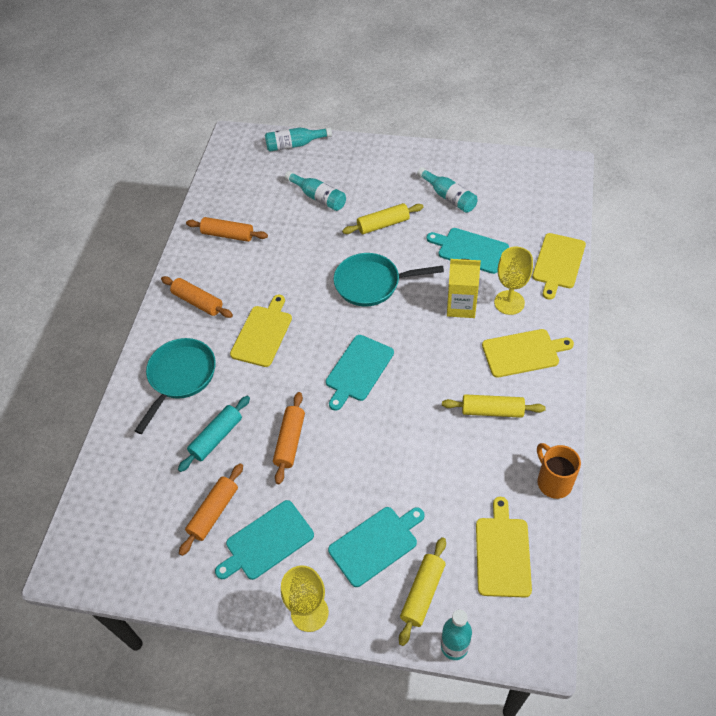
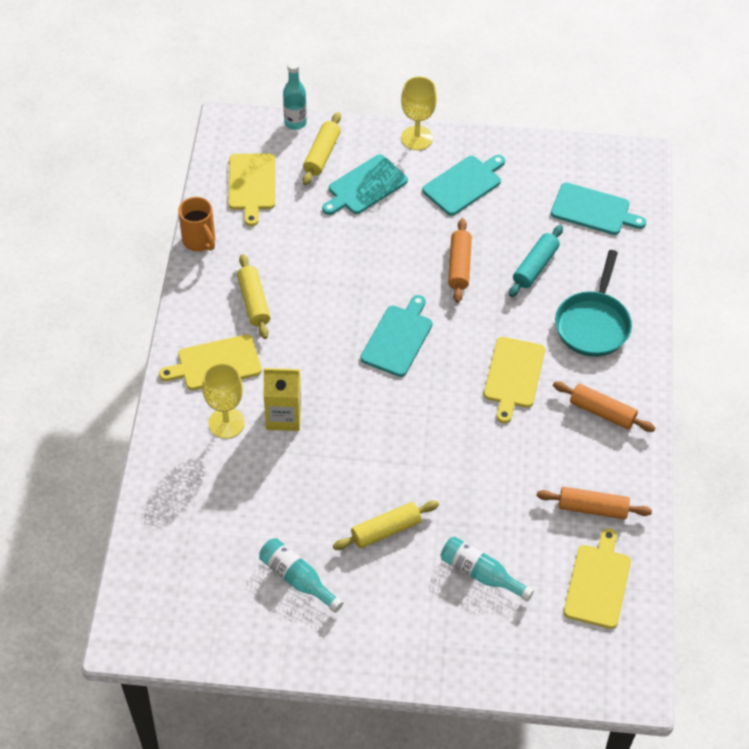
camera: 170 degrees right, 0 degrees up
(214, 512) = (519, 204): orange rolling pin -> none
(295, 145) = (534, 674): turquoise bottle -> none
(372, 283) = (393, 443): turquoise pan -> none
(470, 250) = (270, 494): turquoise cutting board -> turquoise cutting board (593, 210)
(492, 411) = (254, 302): yellow rolling pin -> yellow rolling pin turned 75 degrees clockwise
(558, 263) = (161, 478): yellow cutting board -> yellow cutting board (598, 583)

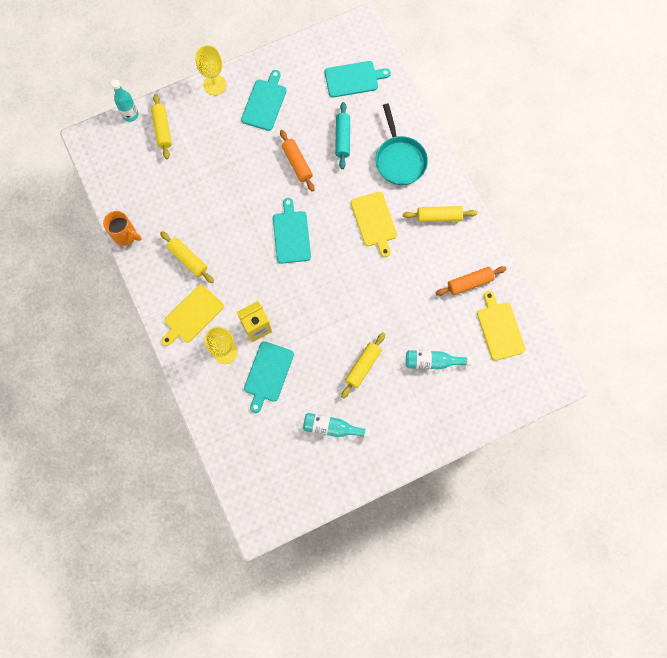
camera: 30 degrees left, 20 degrees up
(251, 185) = (132, 176): yellow cutting board -> none
(365, 186) = (204, 138): turquoise cutting board -> turquoise cutting board (268, 374)
(602, 412) = (439, 216): orange rolling pin -> yellow rolling pin

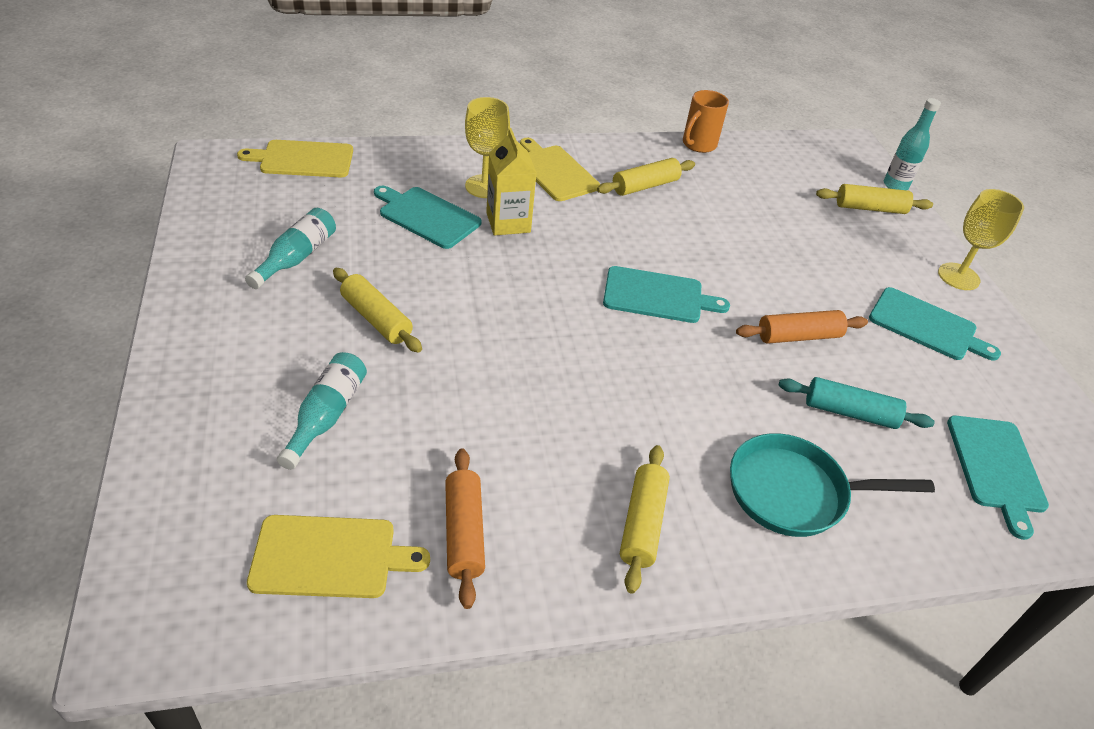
camera: 100 degrees right, 30 degrees down
(374, 221) = (657, 411): yellow cutting board -> yellow cutting board (303, 159)

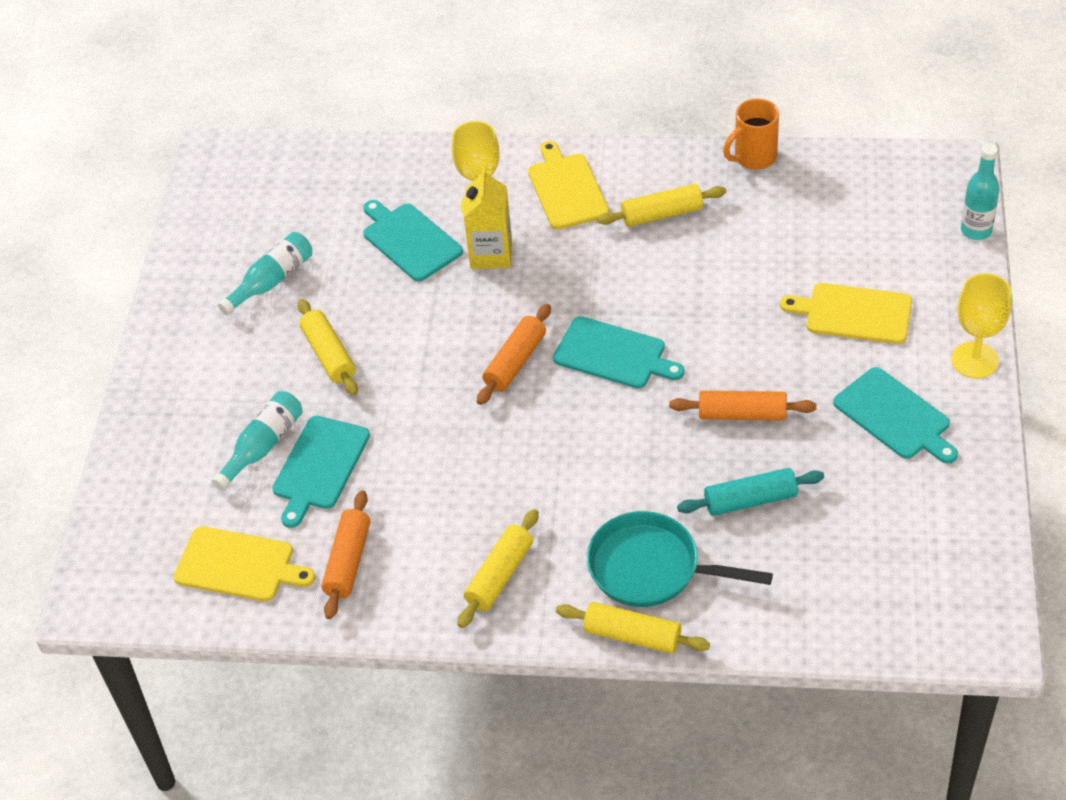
camera: 25 degrees right, 5 degrees up
(303, 159) = (303, 159): yellow cutting board -> yellow cutting board (854, 313)
(568, 310) = (515, 362): none -> orange rolling pin
(850, 412) = (750, 500): turquoise rolling pin -> turquoise rolling pin turned 45 degrees counterclockwise
(870, 208) = (922, 261): yellow rolling pin -> yellow rolling pin (632, 636)
(996, 468) = (869, 572): turquoise cutting board -> turquoise cutting board (319, 466)

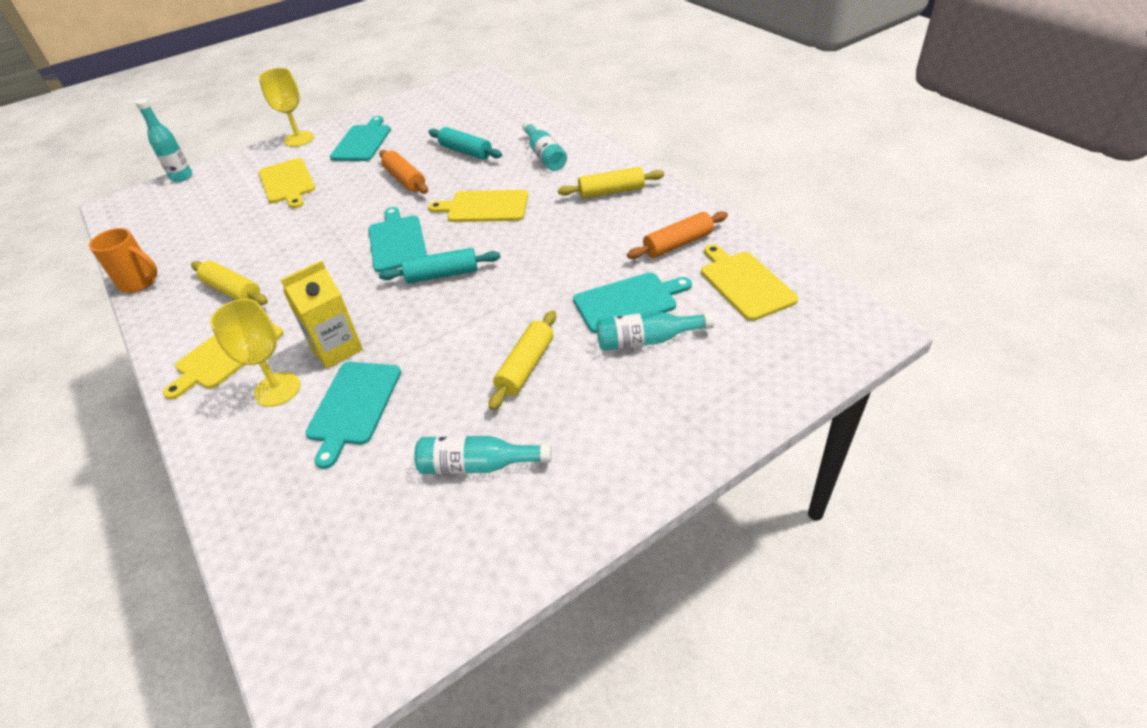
camera: 130 degrees left, 5 degrees down
(515, 362) = (442, 275): orange rolling pin -> turquoise rolling pin
(599, 452) = (484, 207): none -> yellow cutting board
(632, 636) = (592, 141): yellow rolling pin -> none
(651, 568) = (545, 155): turquoise pan -> turquoise bottle

